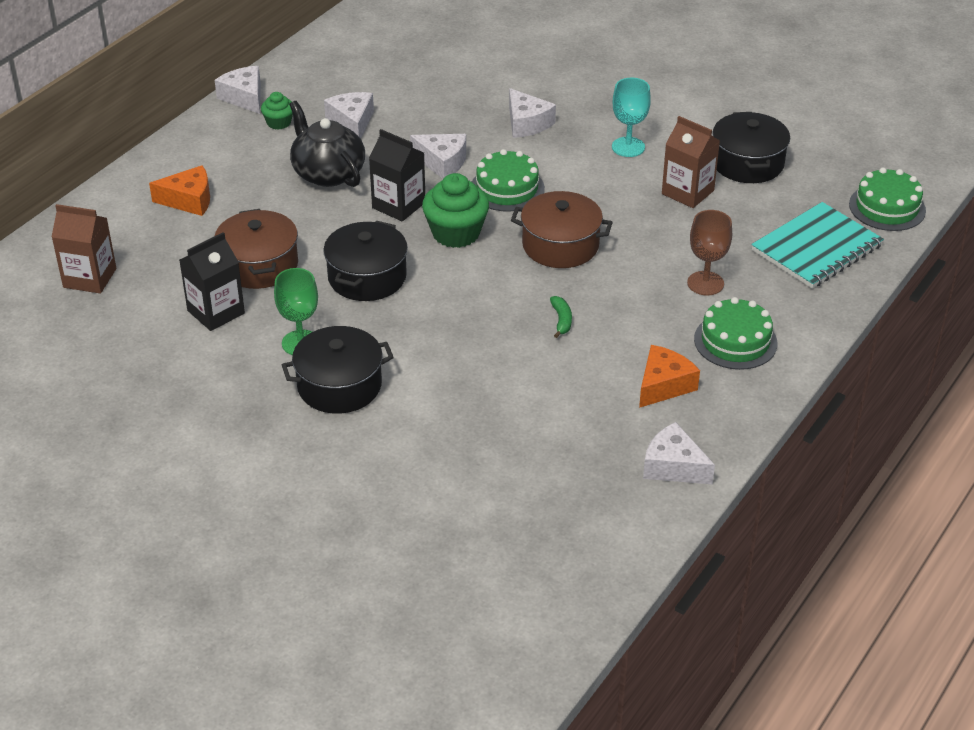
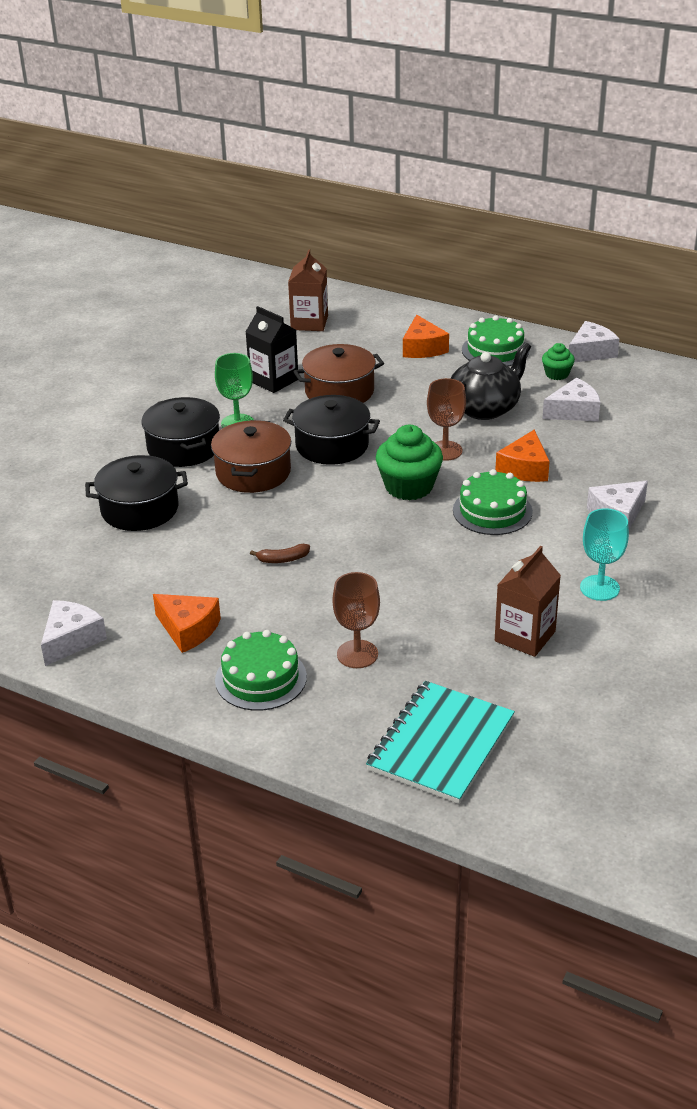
camera: 85 degrees right, 5 degrees down
(398, 205) = (445, 451): black carton -> brown goblet
(442, 162) = (524, 468): white cheese -> orange cheese
(560, 245) = (403, 551): brown pot -> brown pot (253, 472)
(561, 320) = (283, 559): green banana -> brown banana
(747, 163) = (602, 684): black pot -> black pot (139, 509)
(816, 248) = (441, 744): turquoise notebook -> turquoise notebook turned 75 degrees clockwise
(887, 207) = (545, 813): green cake -> green cake (495, 350)

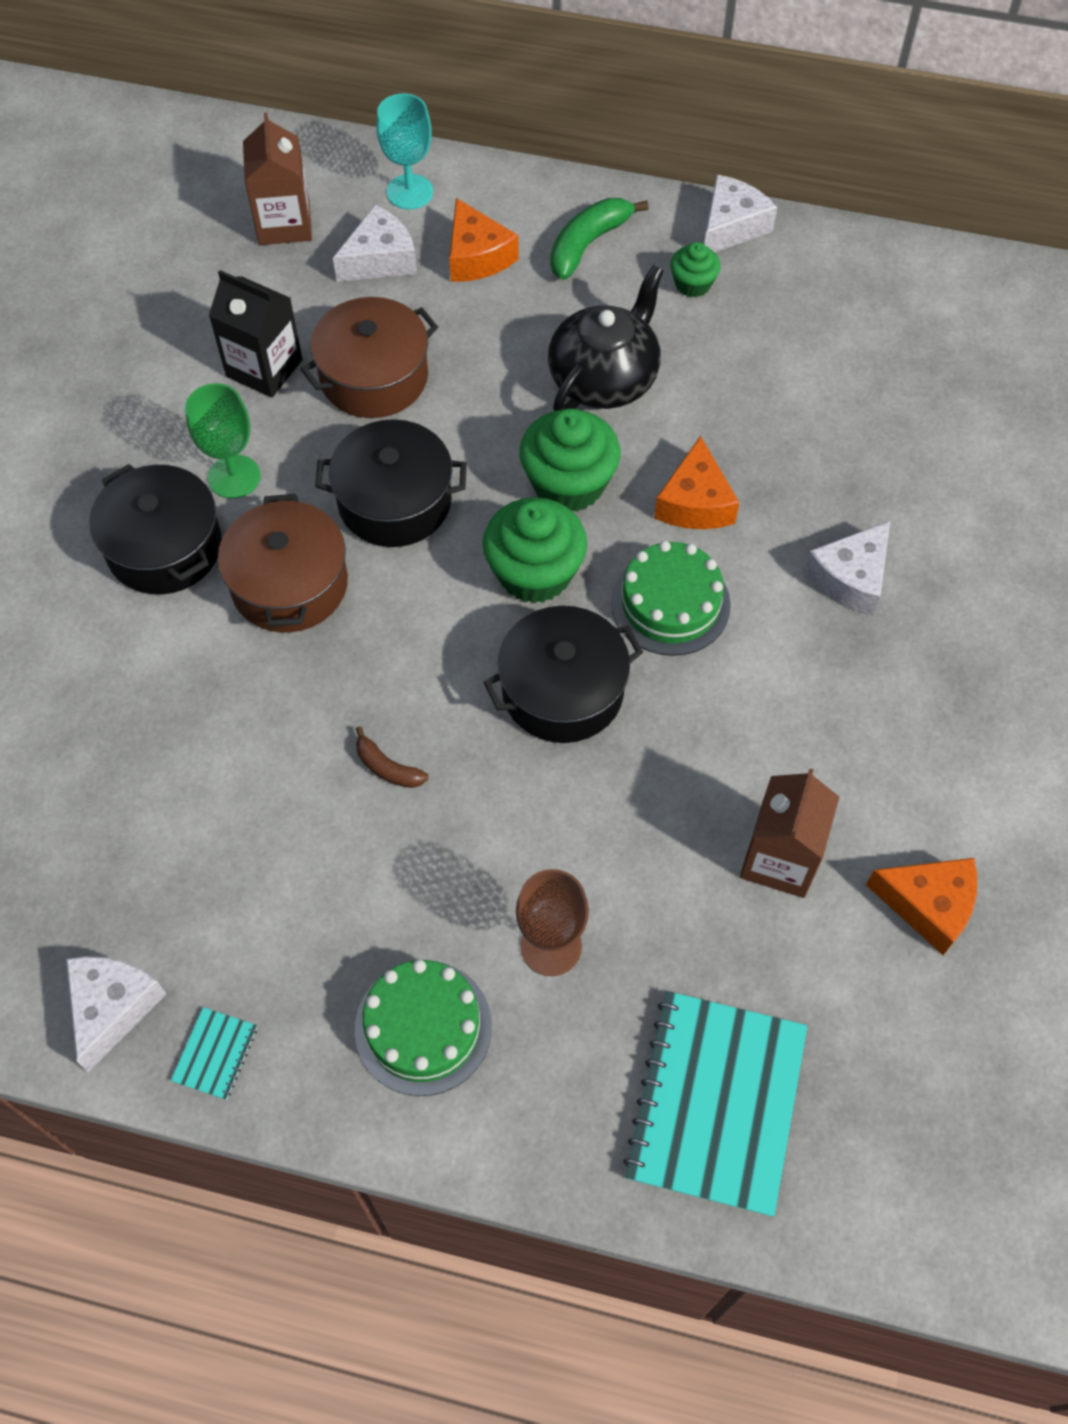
camera: 15 degrees left, 25 degrees up
(125, 670) = (215, 1054): none -> turquoise notebook
(139, 509) = (135, 699): black pot -> black pot (562, 691)
(188, 629) = (286, 947): orange cheese -> orange cheese (928, 905)
(283, 559) = (387, 767): brown banana -> brown banana turned 60 degrees clockwise
(445, 451) = (568, 484): brown goblet -> green cupcake
(495, 350) = (588, 244): green cake -> green banana
(574, 411) = (737, 364): white cheese -> white cheese (380, 259)
(599, 588) = (861, 737): turquoise goblet -> turquoise goblet (410, 192)

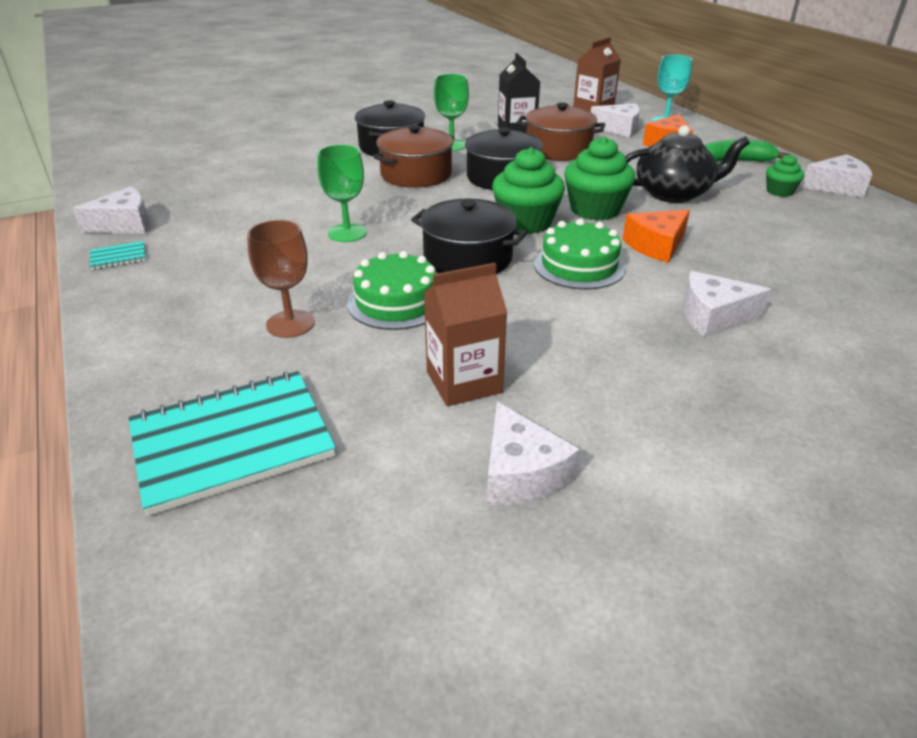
camera: 50 degrees right, 25 degrees down
(387, 767) = (347, 233): brown banana -> green goblet
(423, 1027) = (190, 306): green cake -> green cake (396, 302)
(928, 905) = (521, 473): orange cheese -> white cheese

